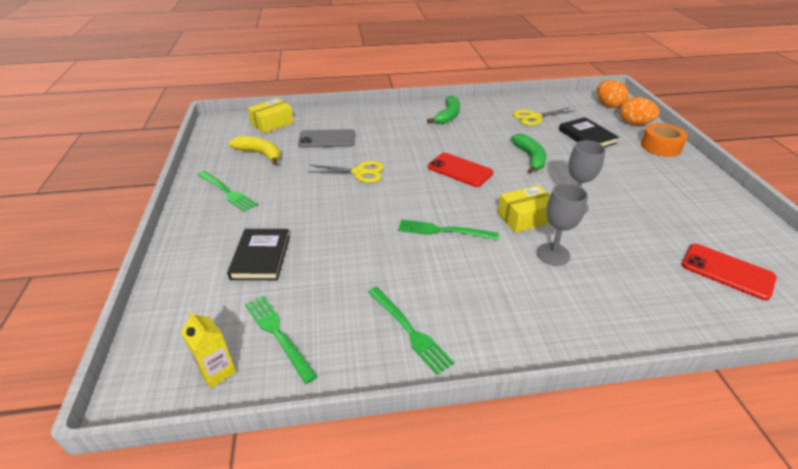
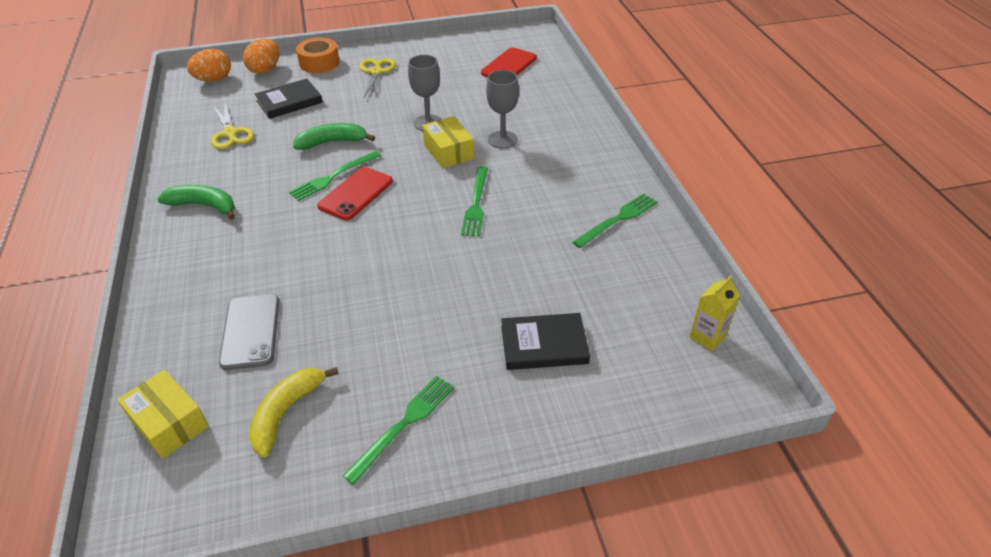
camera: 95 degrees left, 5 degrees up
(278, 334) = (650, 303): green fork -> green fork (333, 177)
(359, 172) = (355, 281): yellow scissors -> yellow scissors (376, 72)

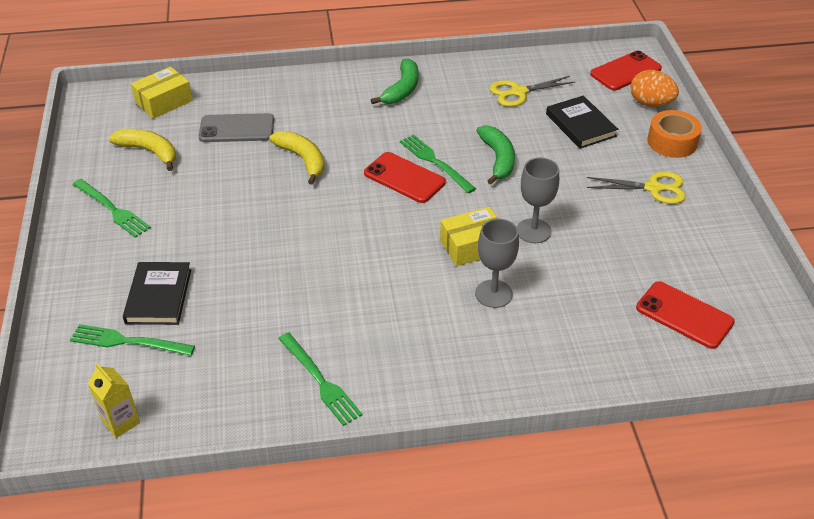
camera: 95 degrees right, 0 degrees up
(214, 80) = (625, 71): orange egg -> red phone
(319, 266) = (302, 159): none -> yellow banana
(476, 204) = (372, 263): green fork -> green fork (128, 341)

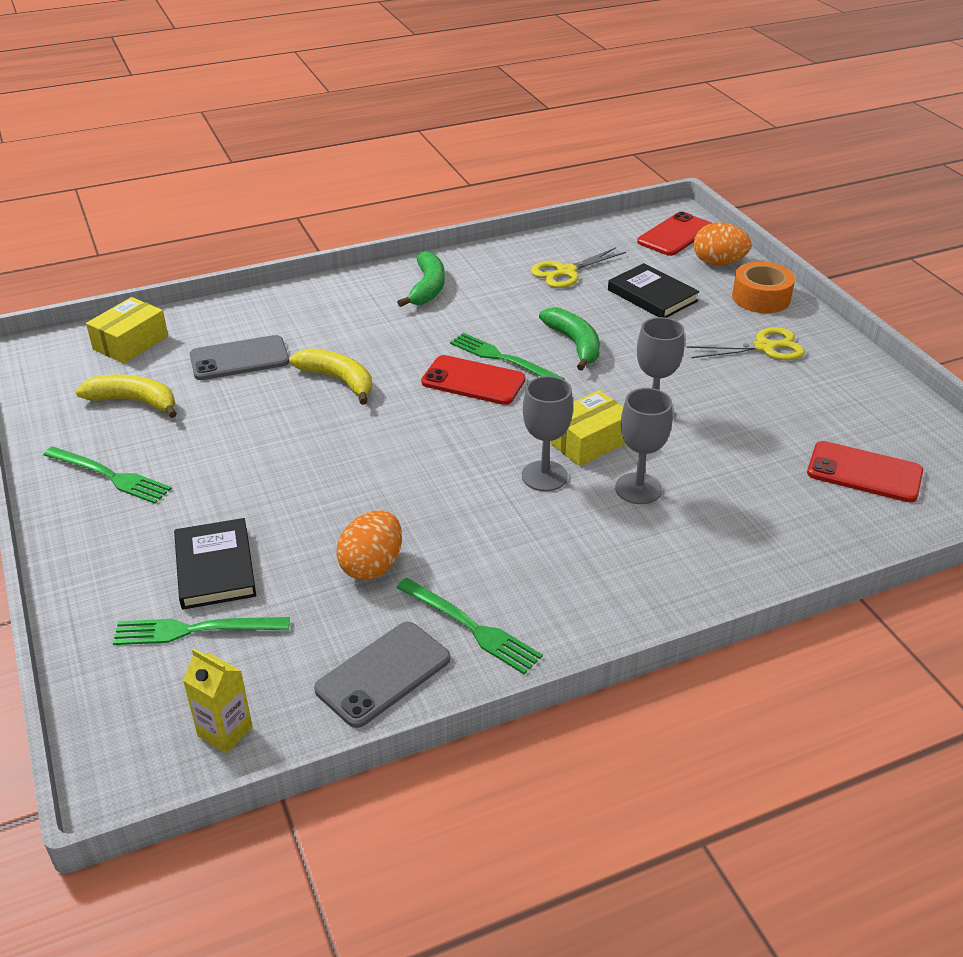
camera: 15 degrees left, 5 degrees down
(243, 403) = (383, 674): none -> grey phone
(268, 317) = (372, 566): none -> orange egg
(425, 269) = (544, 476): none -> grey goblet

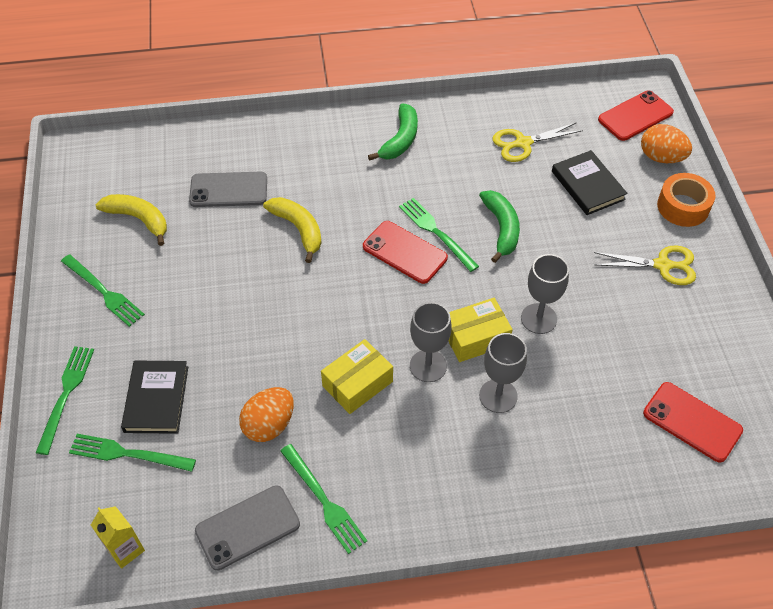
camera: 15 degrees right, 15 degrees up
(90, 585) = (66, 394): none -> green fork
(131, 343) = (151, 155): yellow box -> yellow box (357, 384)

